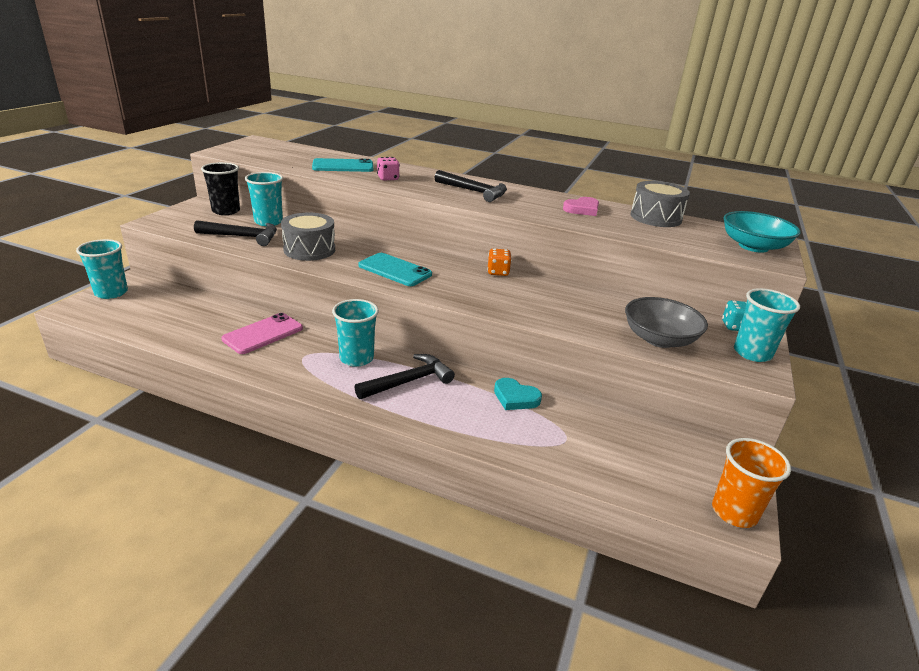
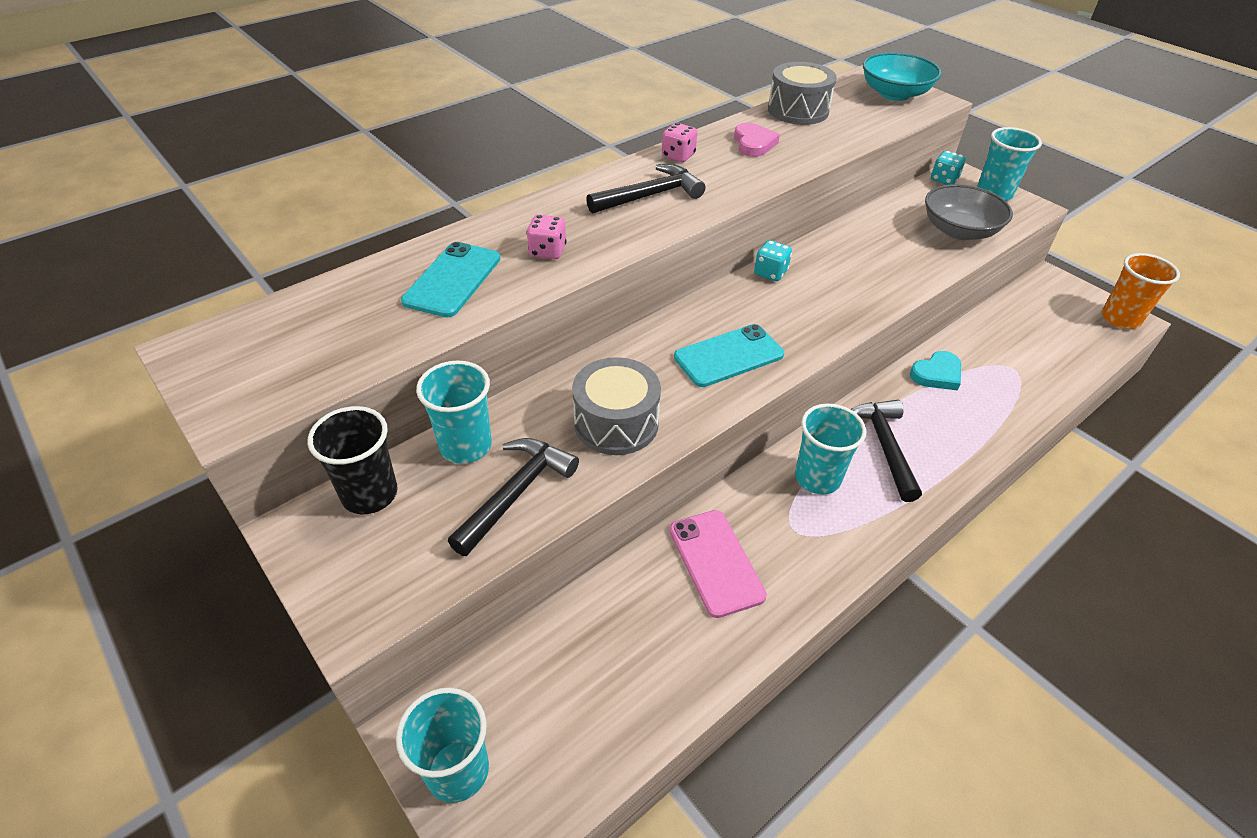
camera: 60 degrees left, 15 degrees up
(498, 272) = (770, 273): orange dice -> turquoise dice
(531, 193) = (678, 156): none -> pink dice

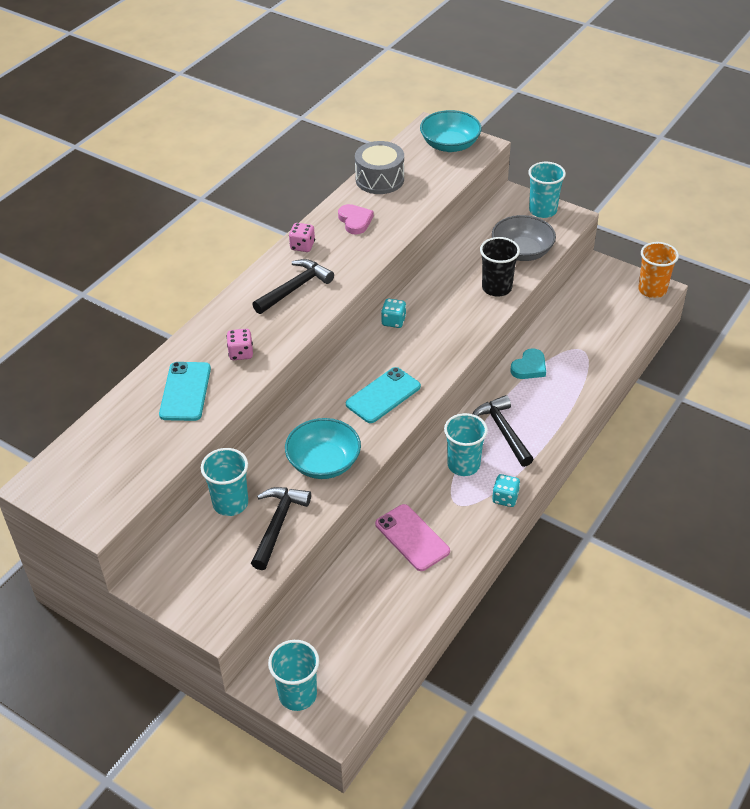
camera: 15 degrees left, 0 degrees up
(370, 494) = (183, 550): black cup -> black cup (496, 288)
(616, 423) = (324, 462): grey drum -> turquoise bowl
(944, 179) = (503, 204): turquoise dice -> turquoise dice (505, 498)

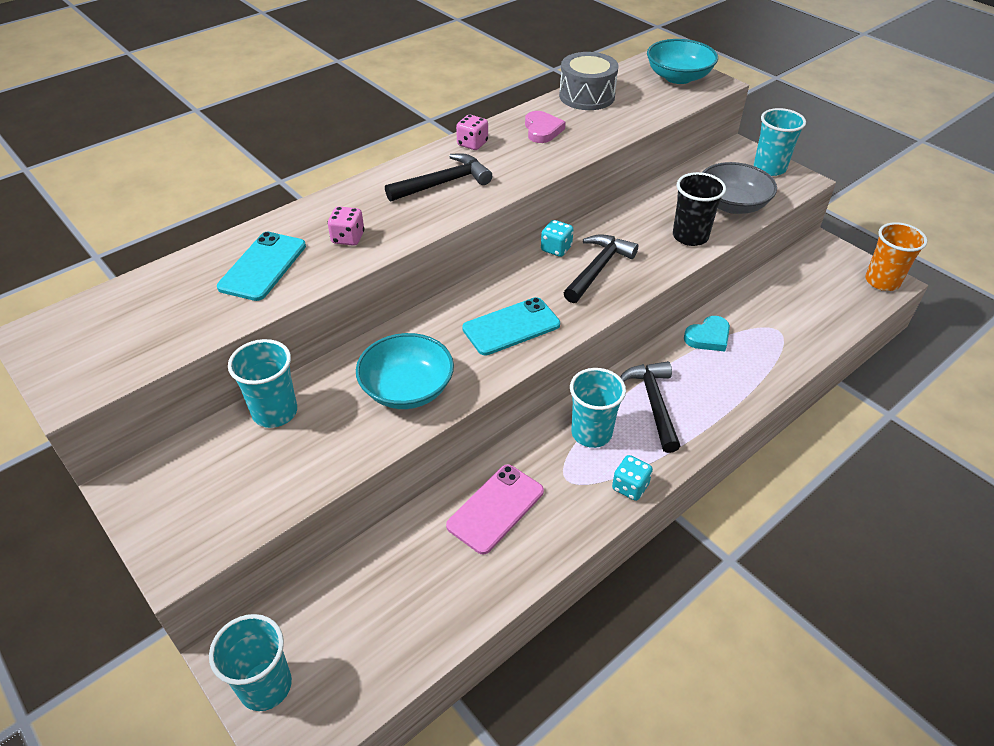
camera: 15 degrees right, 0 degrees up
(278, 525) = (317, 452): black hammer -> black hammer (598, 269)
(412, 537) = (496, 508): pink phone -> pink phone turned 60 degrees clockwise

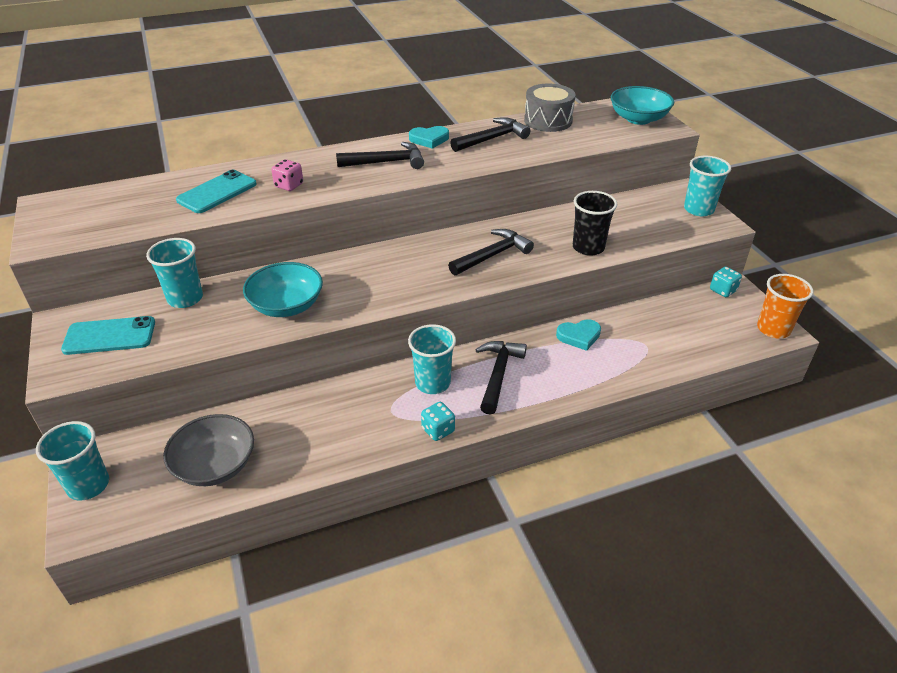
camera: 20 degrees right, 5 degrees down
(472, 144) = (429, 139): pink dice -> turquoise heart
(496, 508) = (323, 416): pink phone -> none
(511, 327) = (394, 281): turquoise phone -> turquoise phone (109, 336)
(542, 130) = (492, 139): pink heart -> black hammer
(556, 249) = (468, 234): turquoise dice -> turquoise dice (722, 290)
(732, 205) = (643, 231): grey bowl -> grey bowl (215, 465)

